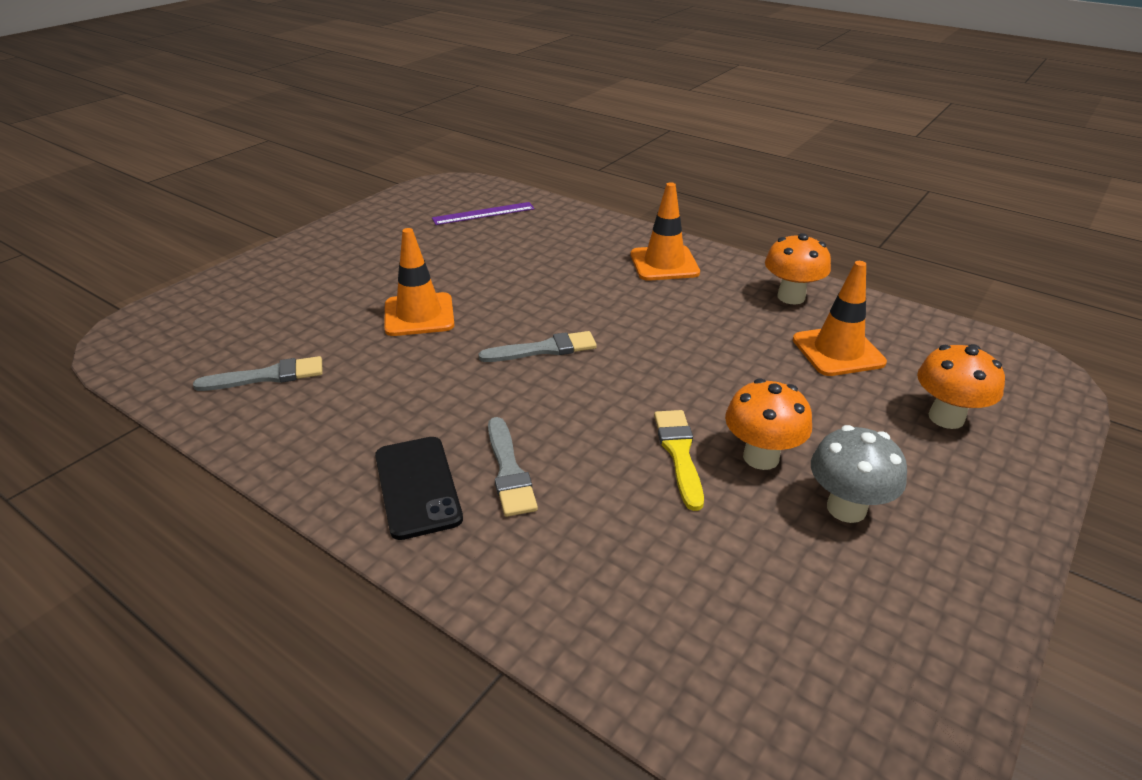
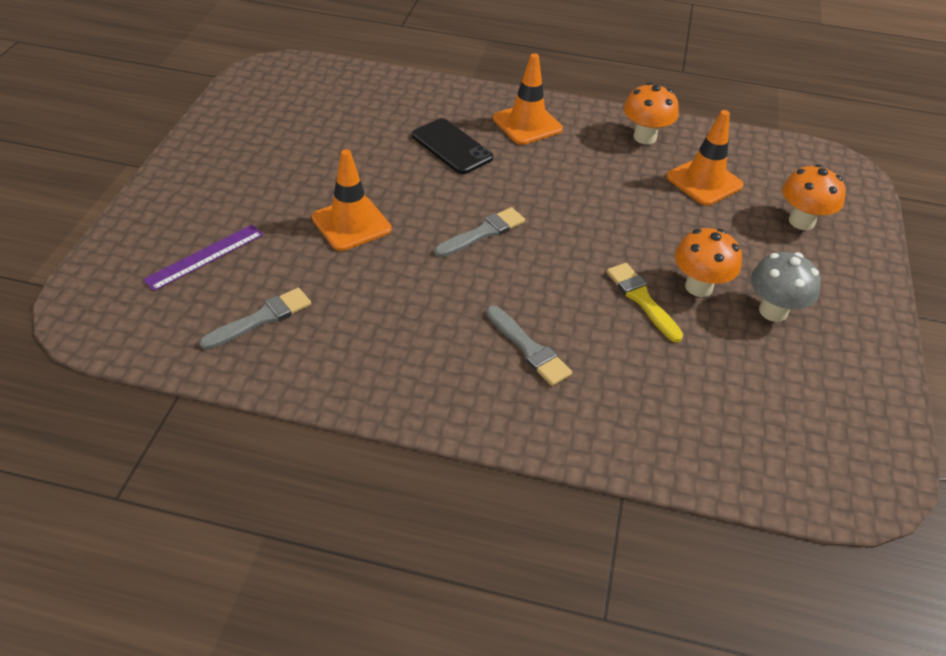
camera: 25 degrees left, 10 degrees up
(417, 487) = (468, 382): black phone -> black phone (451, 147)
(483, 214) = (330, 99): purple ruler -> purple ruler (205, 257)

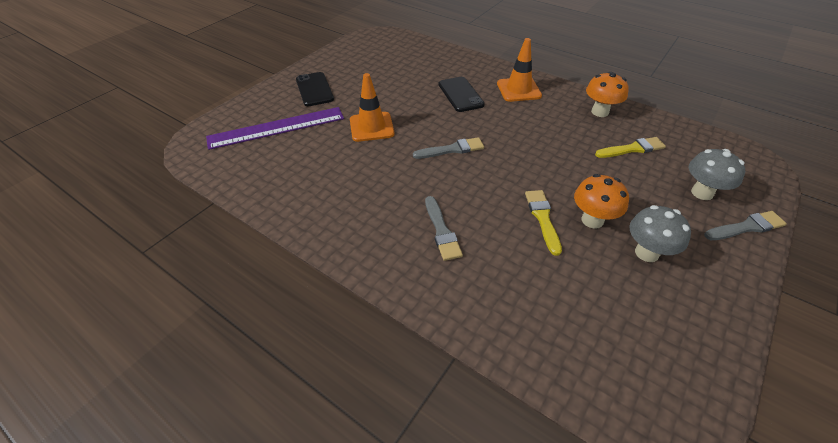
camera: 25 degrees right, 0 degrees up
(205, 257) = (277, 128): purple ruler -> purple ruler, size x1.71
(226, 181) = (314, 89): none -> black phone
(261, 318) = (285, 170): grey brush -> grey brush (746, 227)
(704, 181) = (632, 149): orange traffic cone -> yellow brush
(801, 221) = (702, 193): orange mushroom -> grey mushroom

